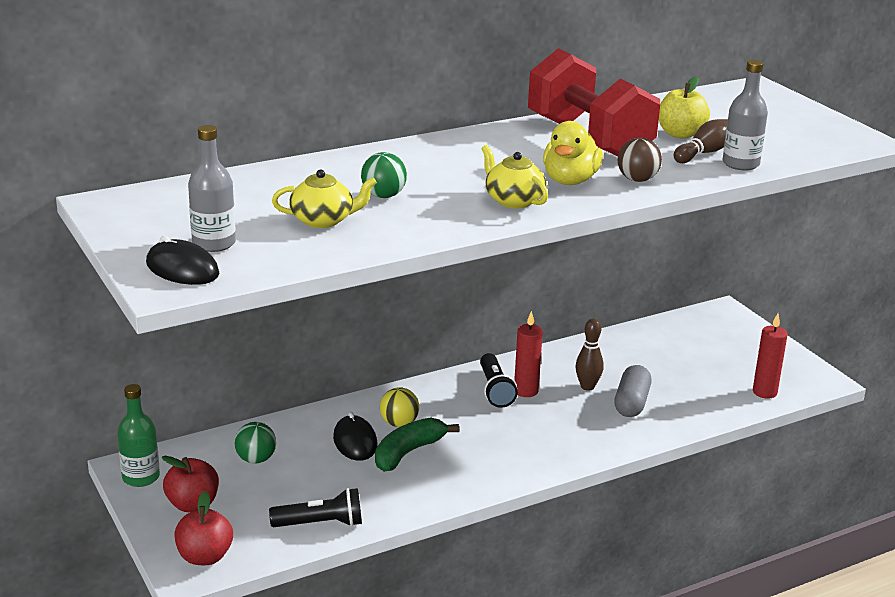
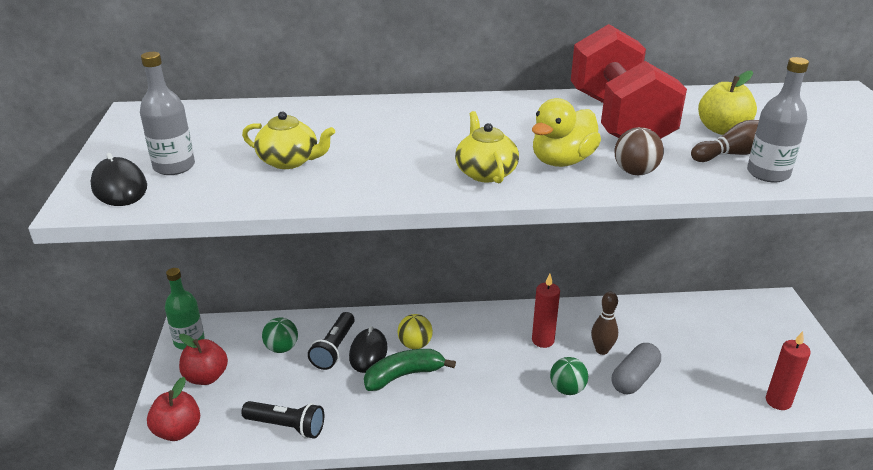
camera: 25 degrees right, 5 degrees up
(383, 196) = (368, 146): green ball -> green ball (567, 389)
(495, 390) = (516, 332): black flashlight -> black flashlight (334, 349)

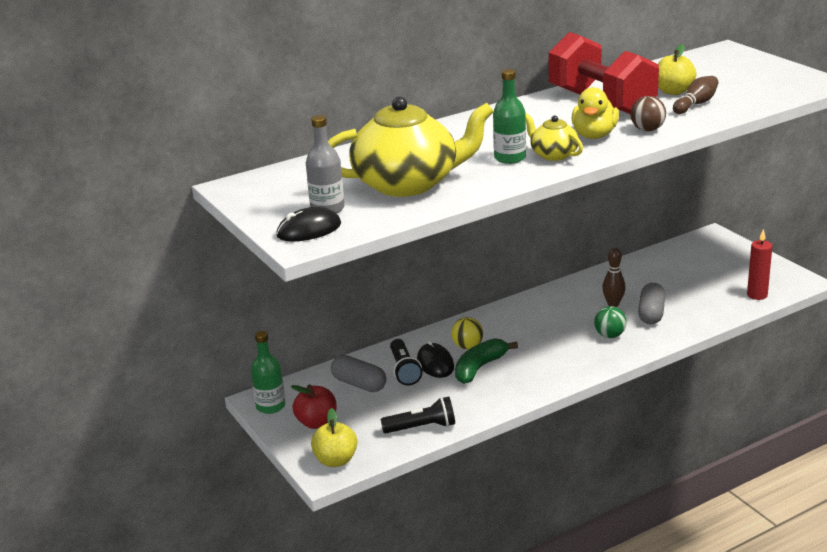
camera: 25 degrees left, 5 degrees down
(119, 187) = (309, 230): black mouse -> black mouse turned 60 degrees counterclockwise
(178, 431) = (336, 460): red apple -> yellow apple
(282, 348) = (359, 384): green ball -> grey capsule
(289, 161) = (408, 184): yellow teapot -> yellow teapot, size x2.11
(433, 162) = (510, 158): none -> green bottle
(543, 340) = (564, 312): red candle -> none
(768, 173) = (727, 110): grey bottle -> none

